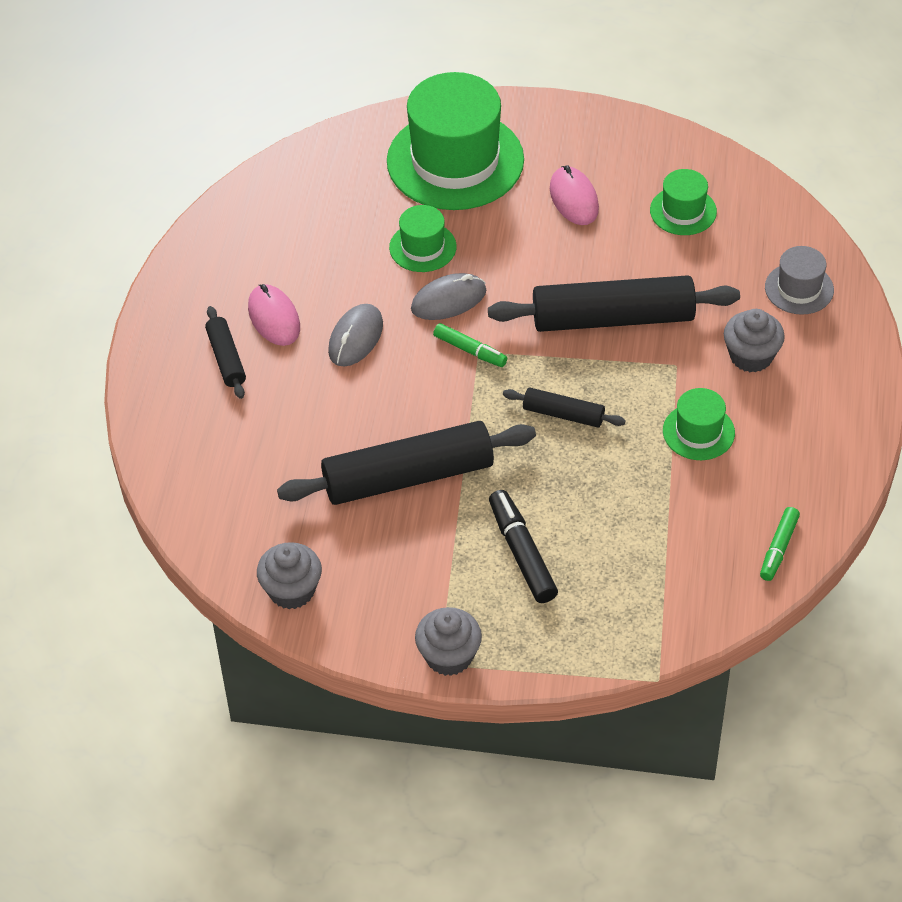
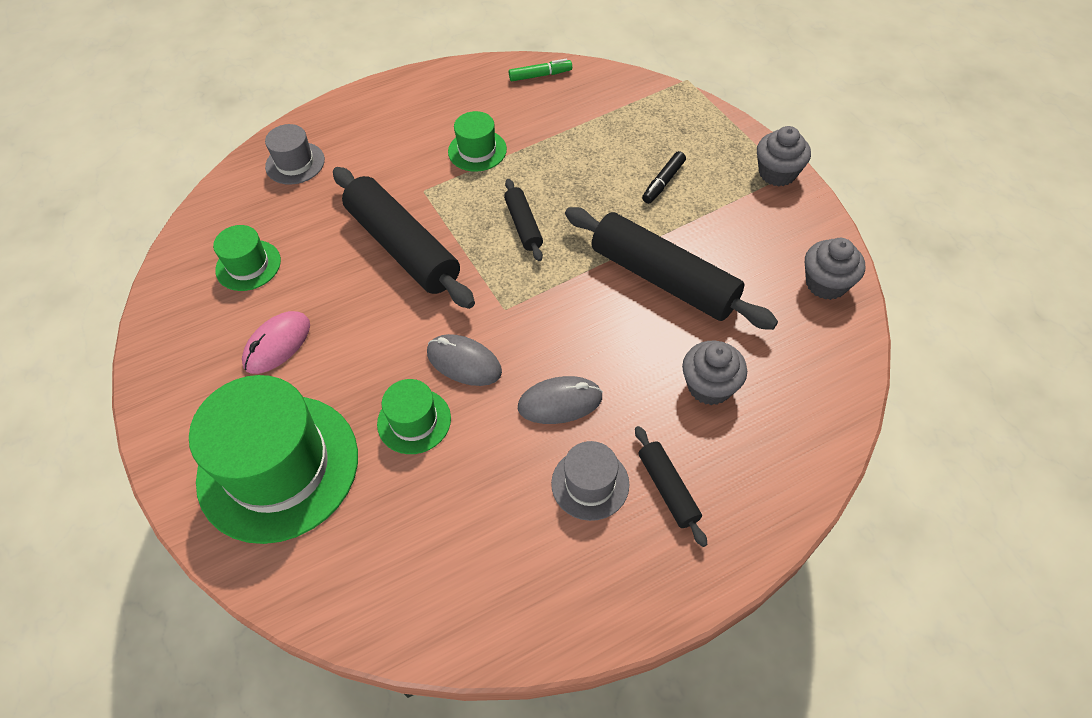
camera: 125 degrees left, 5 degrees up
(226, 358) = (668, 489): black rolling pin -> black rolling pin turned 60 degrees counterclockwise
(274, 318) = (590, 484): pink mouse -> grey hat
(470, 350) = (508, 315): green marker -> none
(522, 553) = (663, 182): black marker -> black marker, size x0.65
(751, 356) = (383, 157): grey cupcake -> grey cupcake (709, 386)

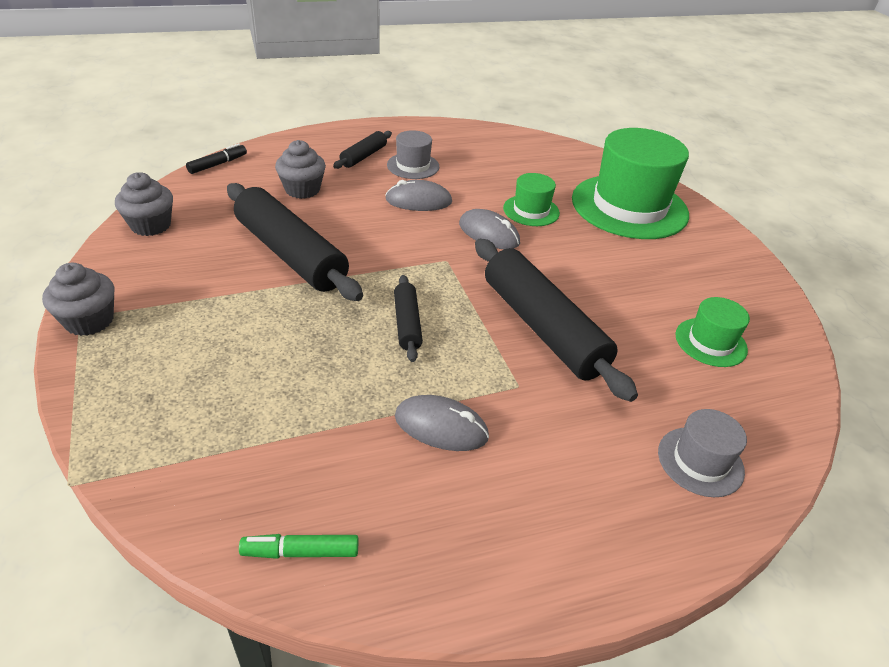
camera: 175 degrees left, 15 degrees down
(277, 344) = (654, 272): pink mouse -> none
(477, 150) = (441, 427): green hat -> grey mouse
(663, 182) = (227, 337): black marker -> black marker (218, 164)
(668, 489) = (363, 156): black rolling pin -> black rolling pin turned 45 degrees clockwise

